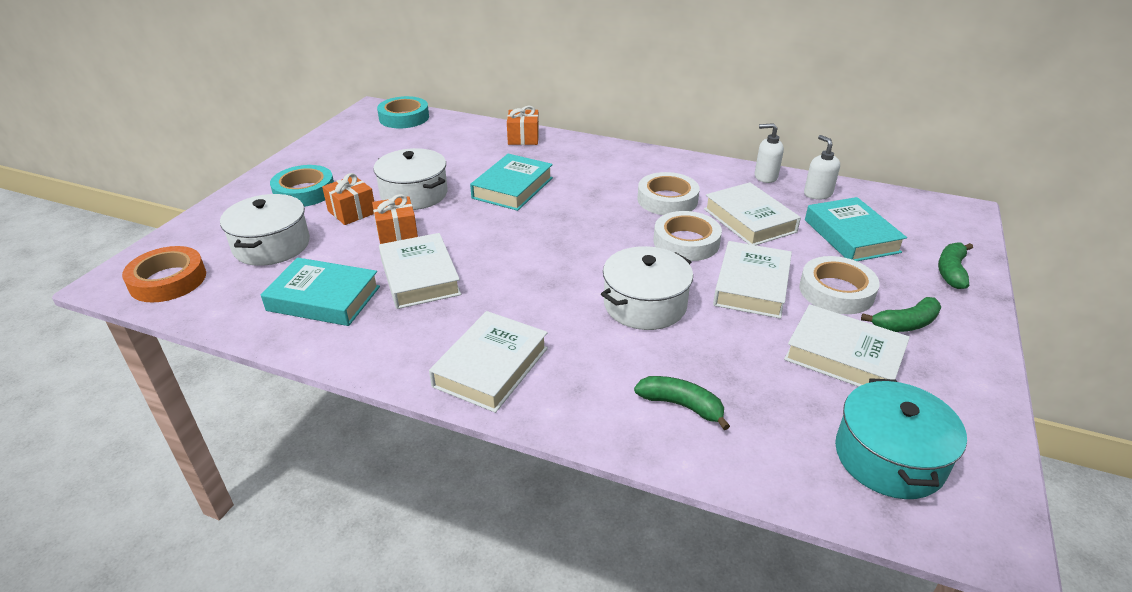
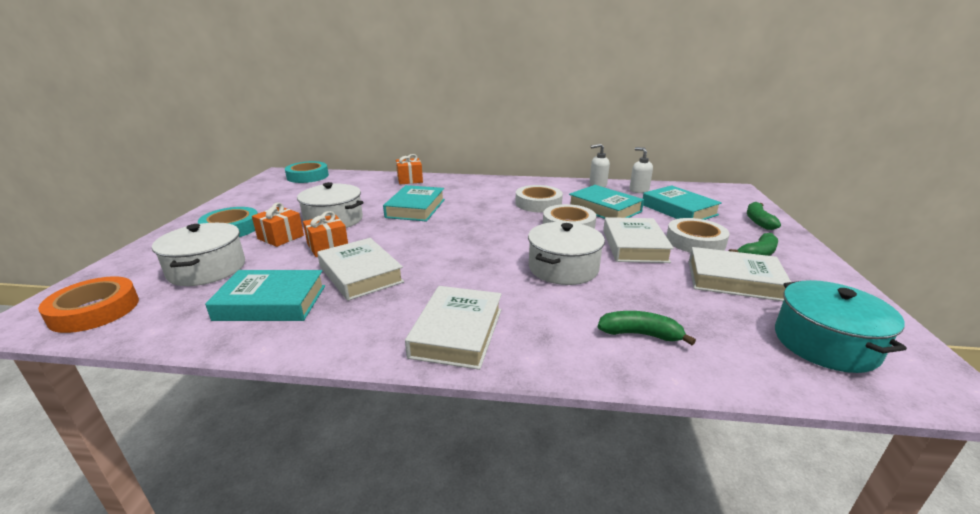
camera: 15 degrees left, 10 degrees down
(749, 220) = (604, 209): white book -> turquoise book

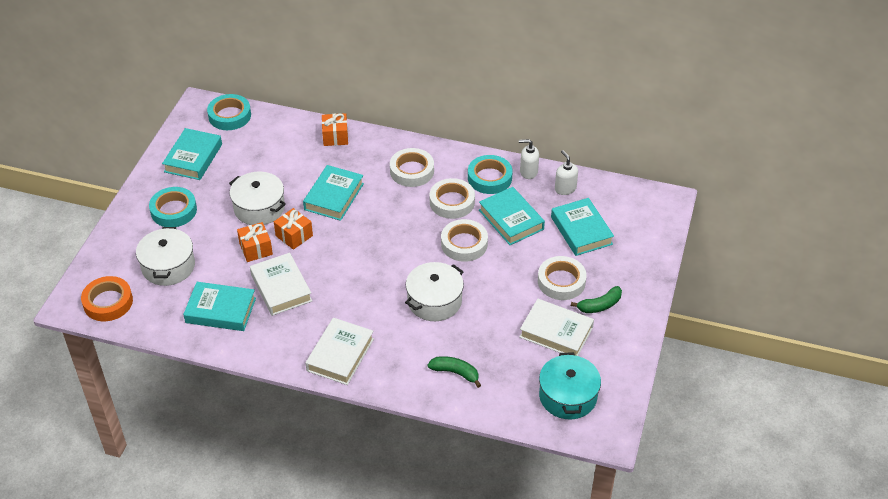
camera: 10 degrees right, 20 degrees up
(265, 197) = (193, 158): none -> turquoise book
(280, 237) = (216, 230): orange gift -> orange gift (294, 236)
(489, 191) = (412, 171): none -> white tape
(565, 189) = (489, 178): none -> turquoise tape
(634, 246) = (506, 280): white book -> none
(758, 221) = (642, 259): green banana -> none

